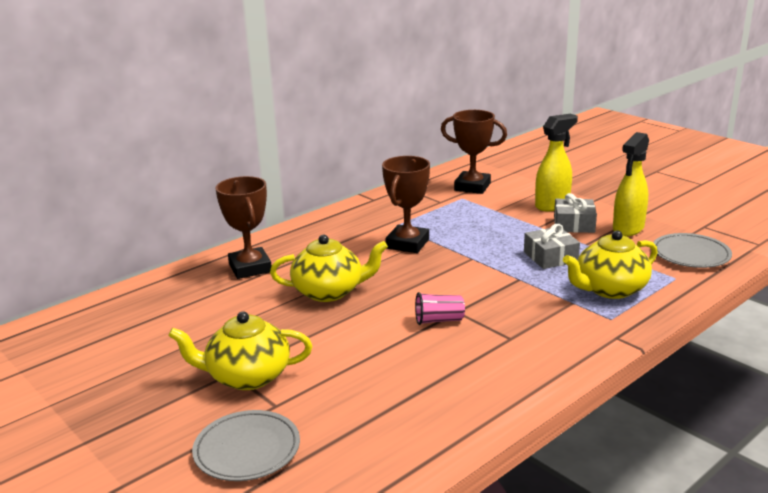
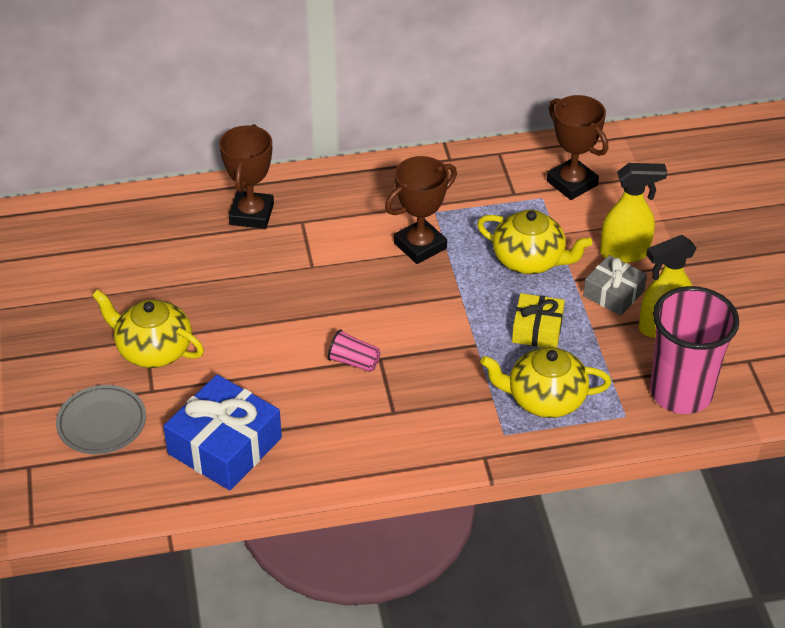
camera: 30 degrees right, 20 degrees up
(329, 292) = (293, 280): yellow teapot -> yellow teapot (529, 260)
(392, 417) = (225, 446): none -> blue gift
(550, 257) = (537, 329): grey gift -> yellow gift
(691, 254) = (681, 393): grey plate -> pink cup

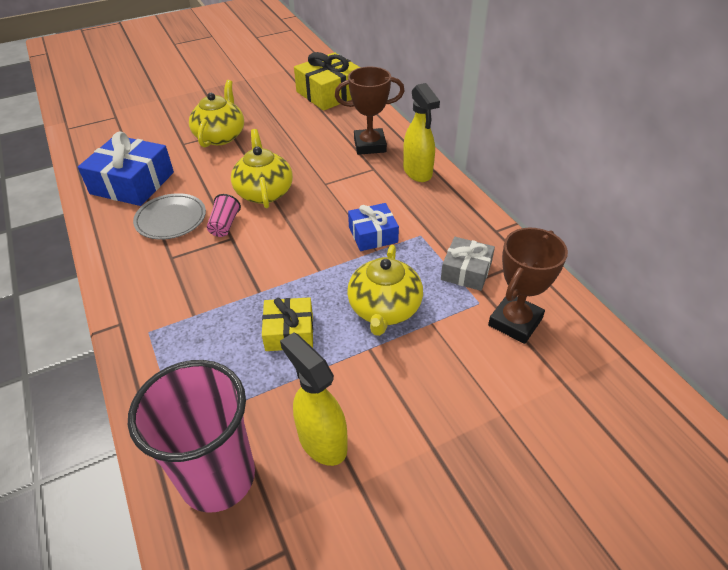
camera: 75 degrees right, 0 degrees up
(100, 226) = (330, 93): none -> yellow gift
(102, 423) = (152, 132): grey plate -> grey plate (171, 219)
(420, 246) = (373, 234): brown trophy -> blue gift
(545, 399) = (196, 354): yellow teapot -> yellow teapot (264, 192)
(613, 293) = (360, 386): grey gift -> grey gift (466, 271)
(625, 253) = (428, 386): yellow spray bottle -> yellow spray bottle (417, 172)

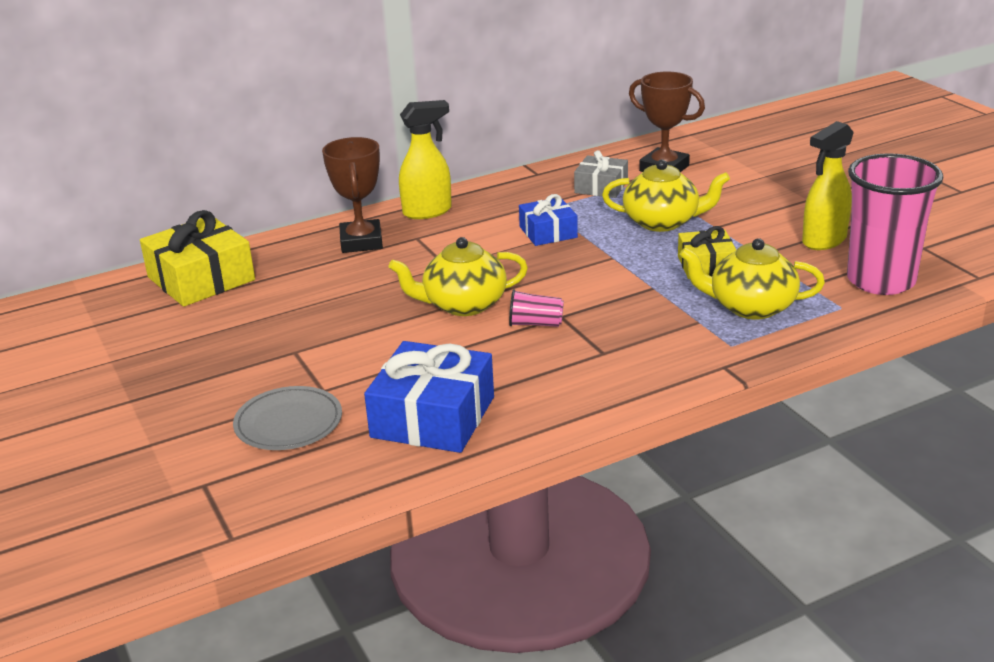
camera: 90 degrees left, 15 degrees down
(171, 219) = (524, 366): grey plate -> grey plate (288, 423)
(220, 136) = (308, 358): yellow teapot -> yellow teapot (750, 307)

